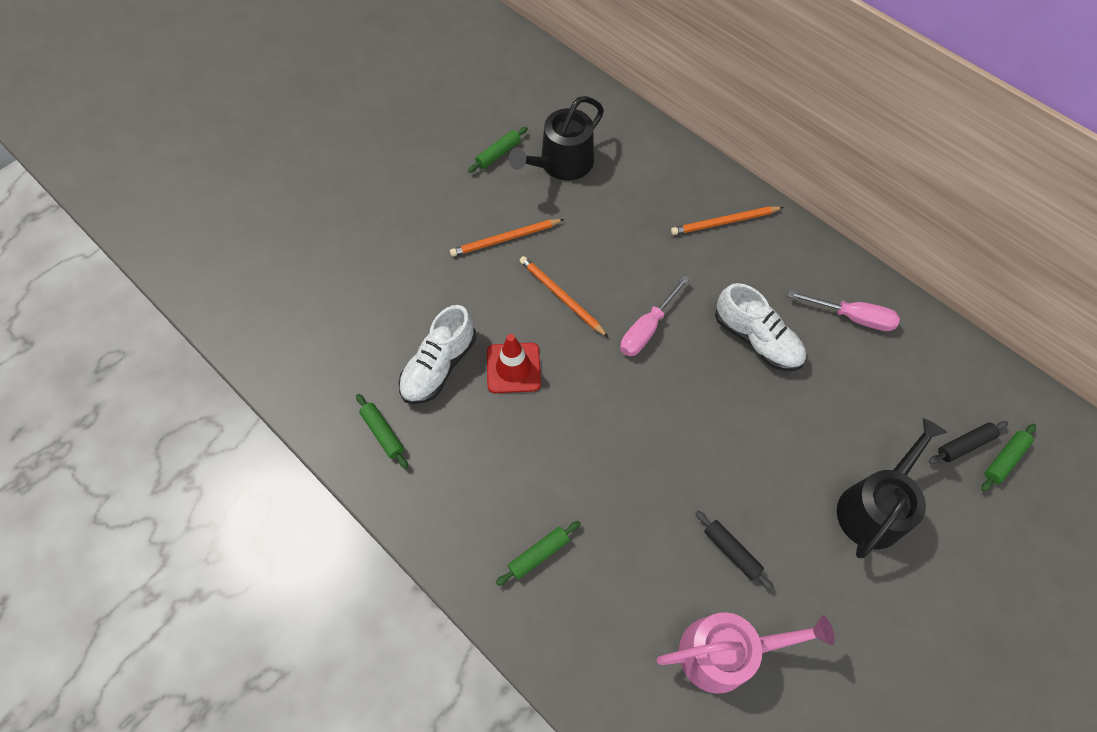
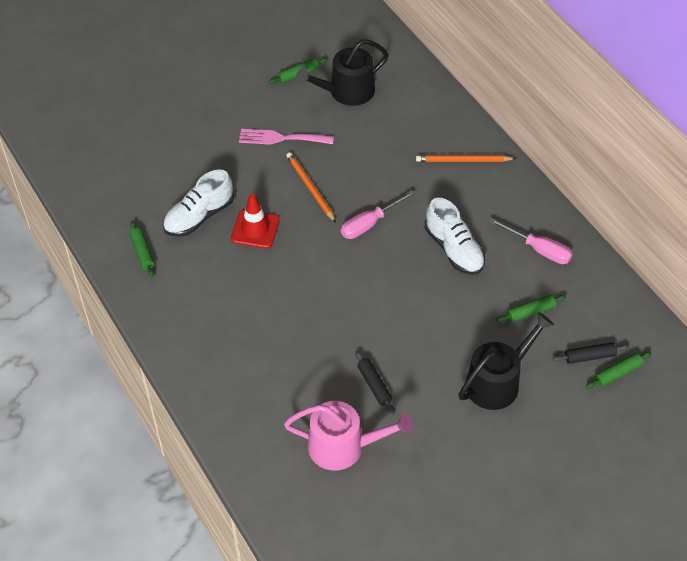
camera: 15 degrees right, 10 degrees down
(505, 239) = (281, 138): orange pencil -> pink fork
(539, 554) = (230, 355): green rolling pin -> green rolling pin (530, 312)

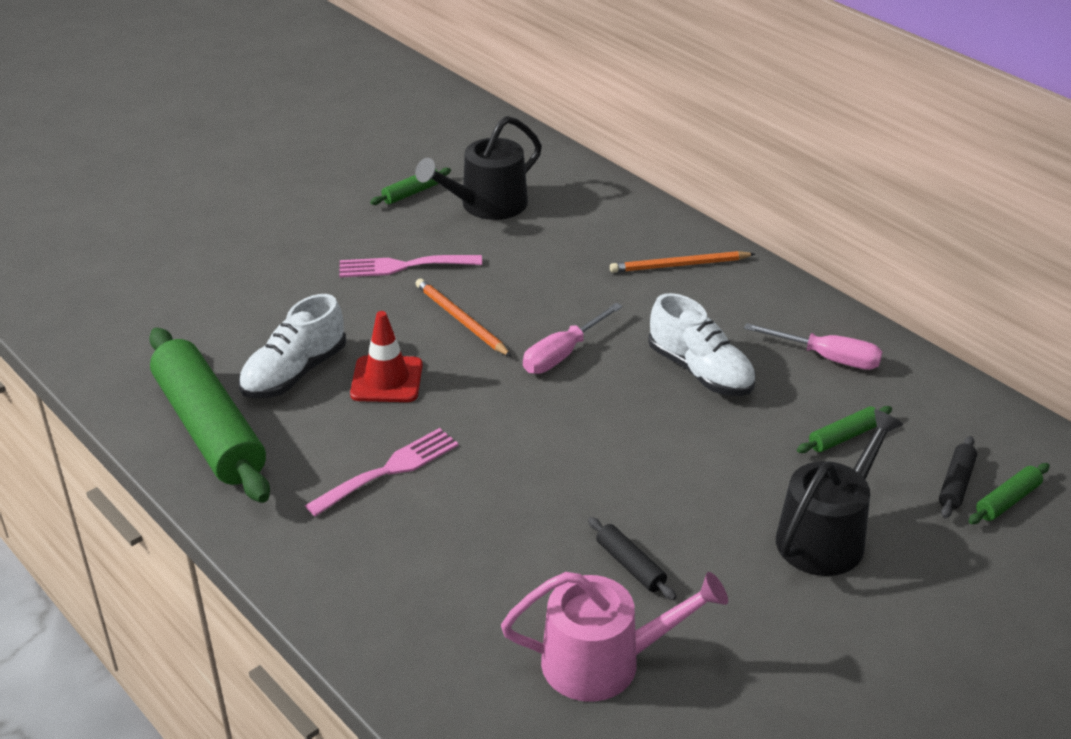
camera: 10 degrees left, 15 degrees down
(142, 252) = (210, 429): green rolling pin -> green rolling pin, size x2.44
(245, 297) = (389, 470): none -> pink fork
(589, 356) = (956, 484): black rolling pin -> black rolling pin turned 45 degrees counterclockwise

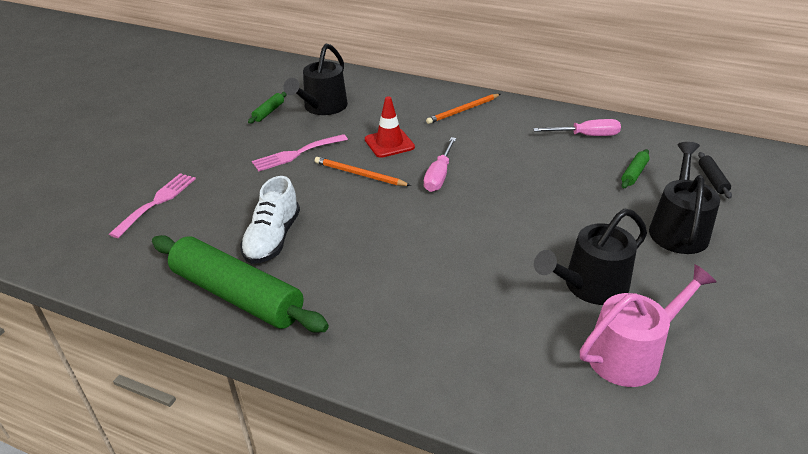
camera: 25 degrees left, 0 degrees up
(386, 380) = (340, 223): red traffic cone -> red traffic cone (389, 143)
(389, 470) = (388, 280): pink fork -> pink fork (157, 202)
(630, 565) = (590, 286): black rolling pin -> black watering can
(700, 371) = (526, 162): white shoe -> none
(1007, 501) = (744, 180): green rolling pin -> none

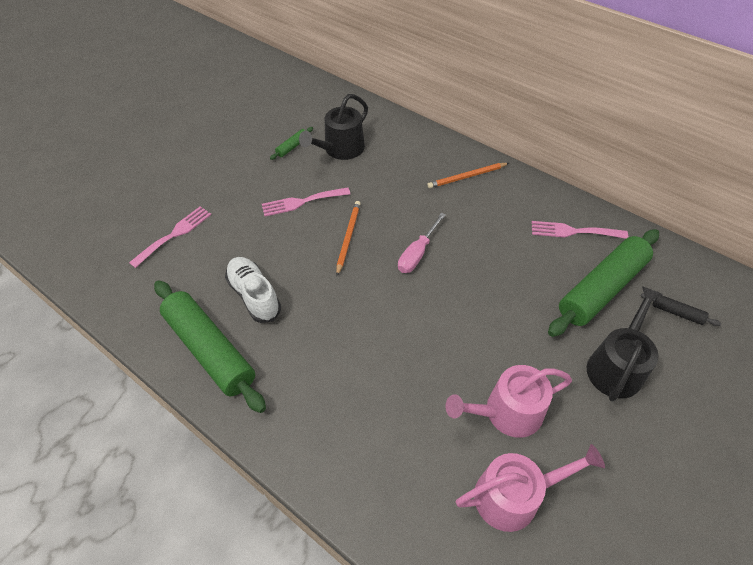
camera: 15 degrees right, 15 degrees up
(272, 238) = (254, 295): white shoe -> white shoe turned 120 degrees clockwise
(359, 174) = (348, 237): orange pencil -> orange pencil turned 60 degrees clockwise
(389, 143) = (386, 205): red traffic cone -> none
(586, 136) = (573, 231): pink screwdriver -> pink fork
(590, 286) = (507, 412): black watering can -> pink watering can
(634, 173) = (601, 288): green rolling pin -> green rolling pin, size x2.44
(712, 180) = (677, 313): black rolling pin -> black rolling pin turned 75 degrees counterclockwise

